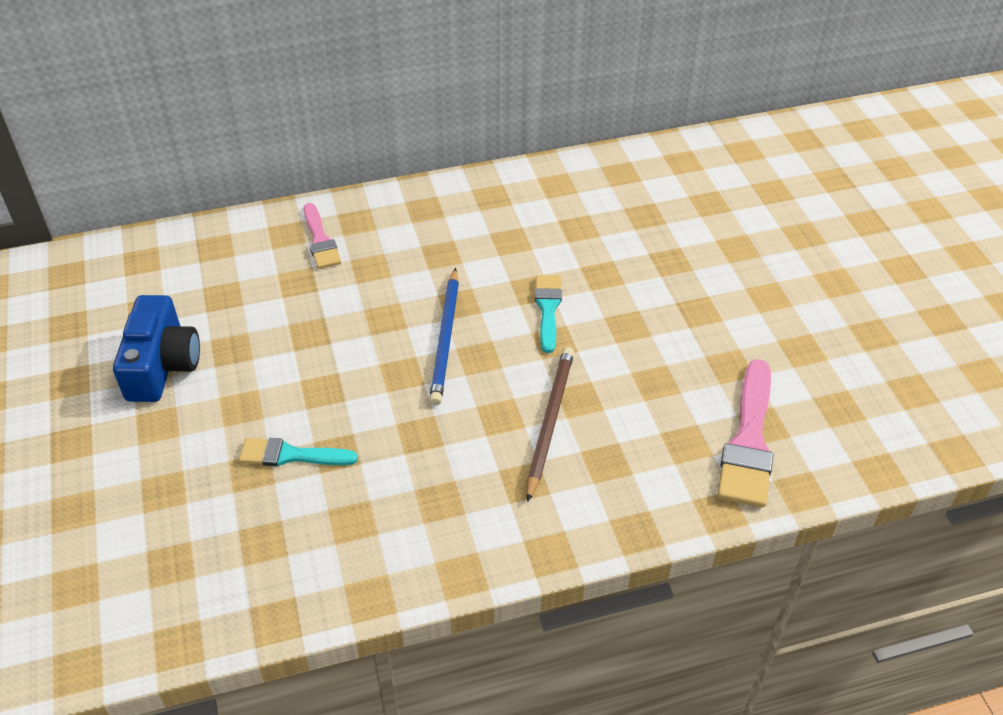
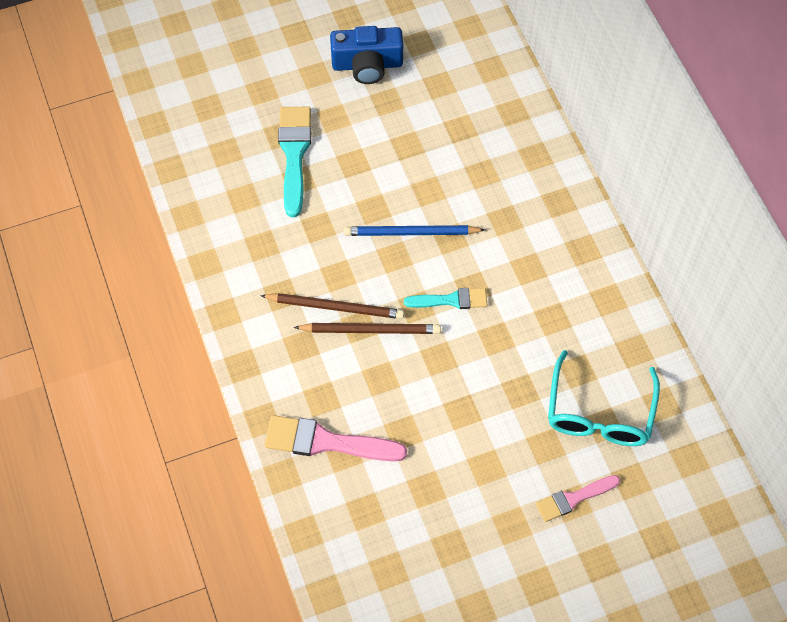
camera: 85 degrees right, 15 degrees up
(291, 455) = (294, 154): turquoise brush -> turquoise brush, size x1.62
(320, 240) = (509, 135): pink brush -> pink brush (573, 498)
(586, 387) = (370, 330): none -> brown pencil
(696, 204) = (599, 413): none -> turquoise glasses

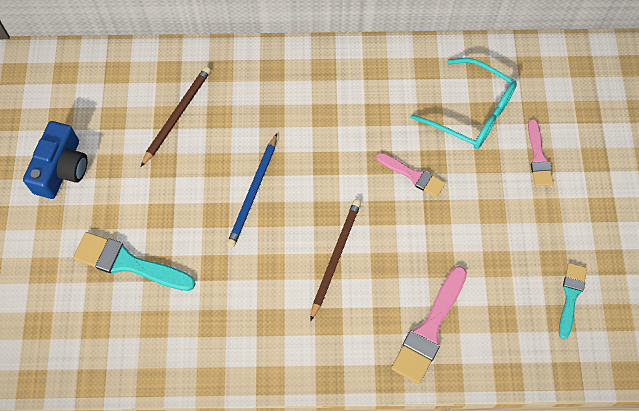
camera: 70 degrees left, 5 degrees up
(335, 307) = (302, 279): brown pencil -> brown pencil (177, 115)
(451, 300) = (331, 183): turquoise brush -> turquoise brush (570, 296)
(494, 375) = (413, 175): none -> pink brush

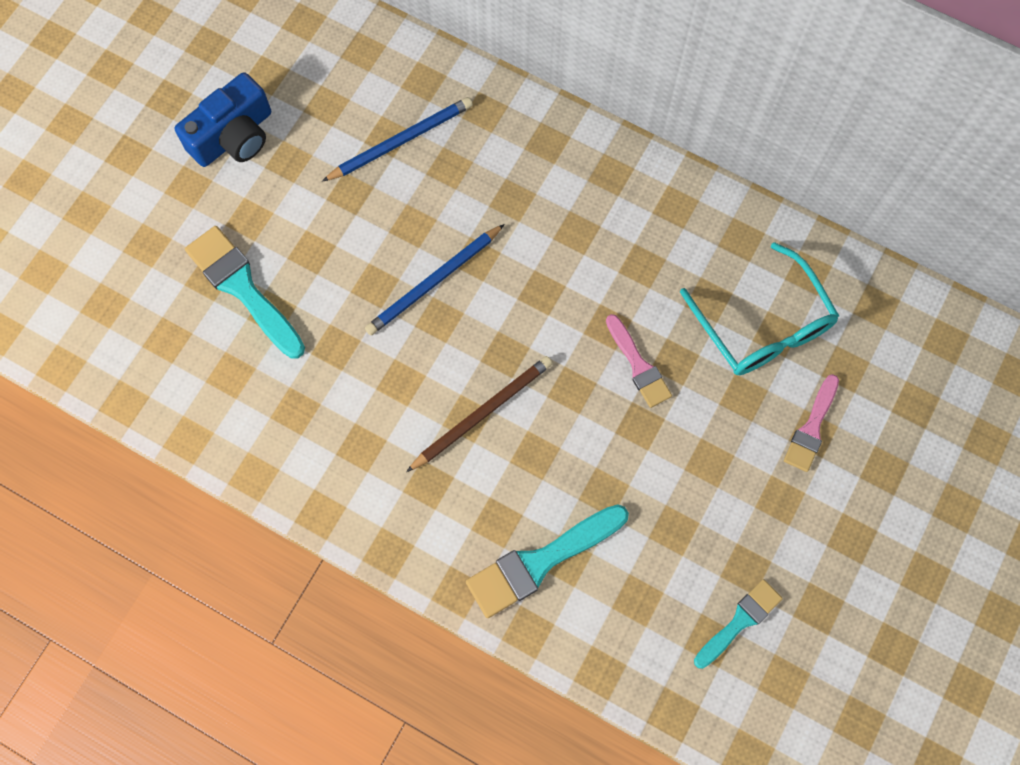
camera: 30 degrees right, 5 degrees up
(177, 115) = (401, 141): brown pencil -> blue pencil
(429, 329) = (540, 562): pink brush -> turquoise brush

